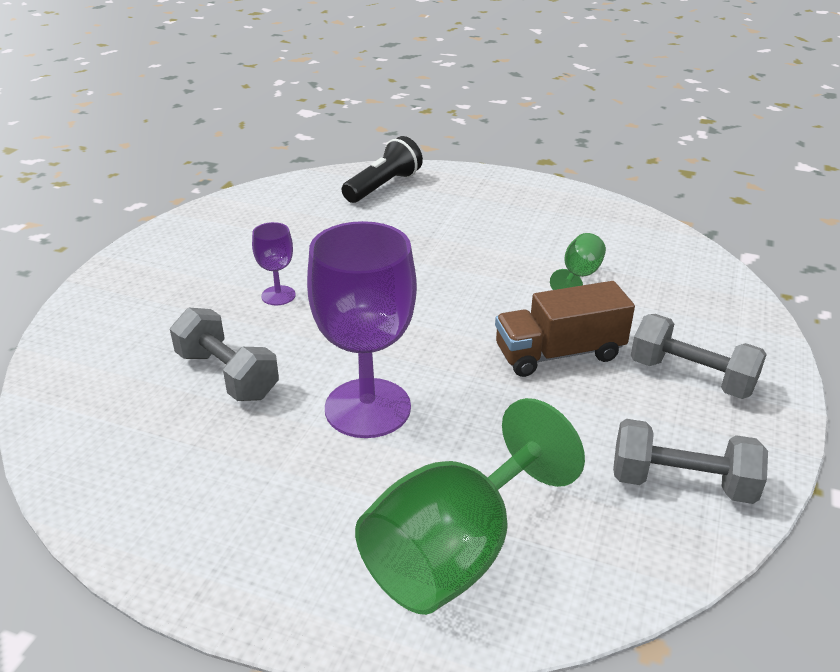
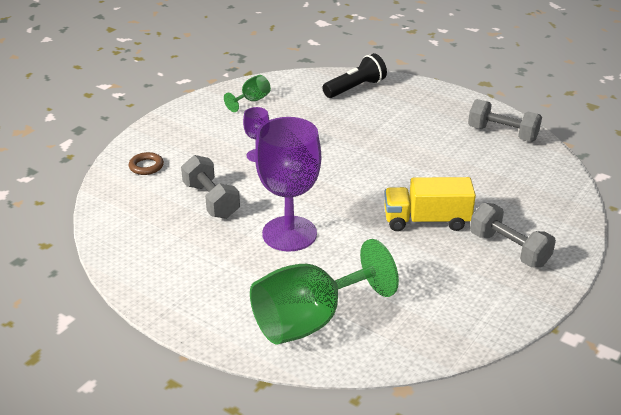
camera: 15 degrees right, 0 degrees up
(108, 337) = (146, 166): none -> brown ring
(559, 353) = (426, 220): brown truck -> yellow truck
(579, 276) = (466, 171): green goblet -> green goblet (251, 101)
(681, 483) = (466, 309): grey dumbbell -> grey dumbbell (502, 134)

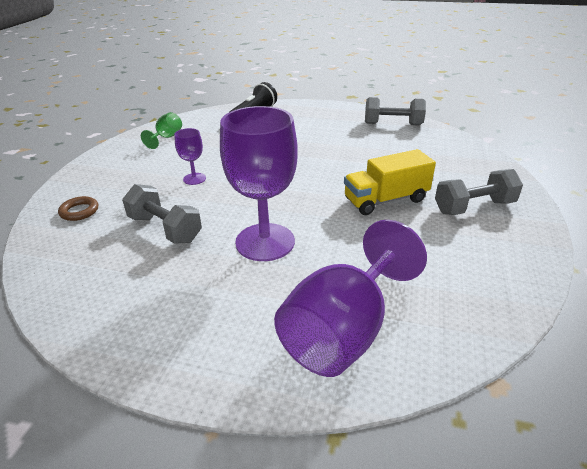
camera: 20 degrees left, 0 degrees up
(310, 320) = (343, 331): green goblet -> purple goblet
(508, 249) = (474, 207): grey dumbbell -> grey dumbbell turned 45 degrees counterclockwise

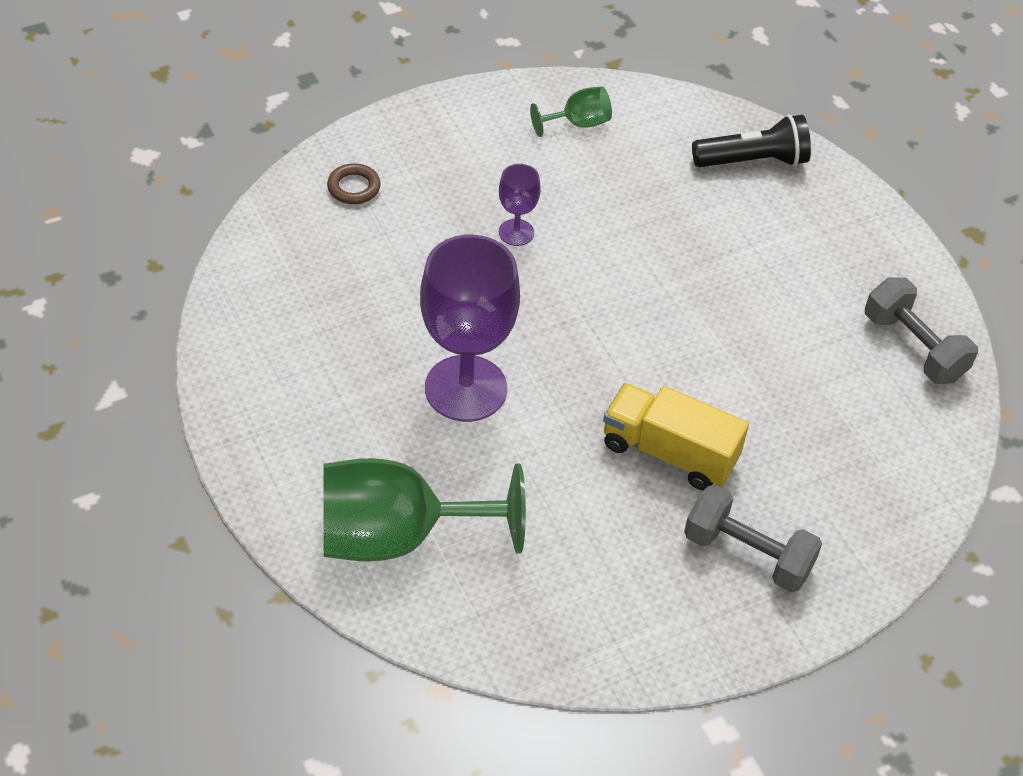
camera: 45 degrees right, 15 degrees up
(165, 229) = (401, 285): grey dumbbell -> none
(343, 331) = (397, 536): purple goblet -> green goblet

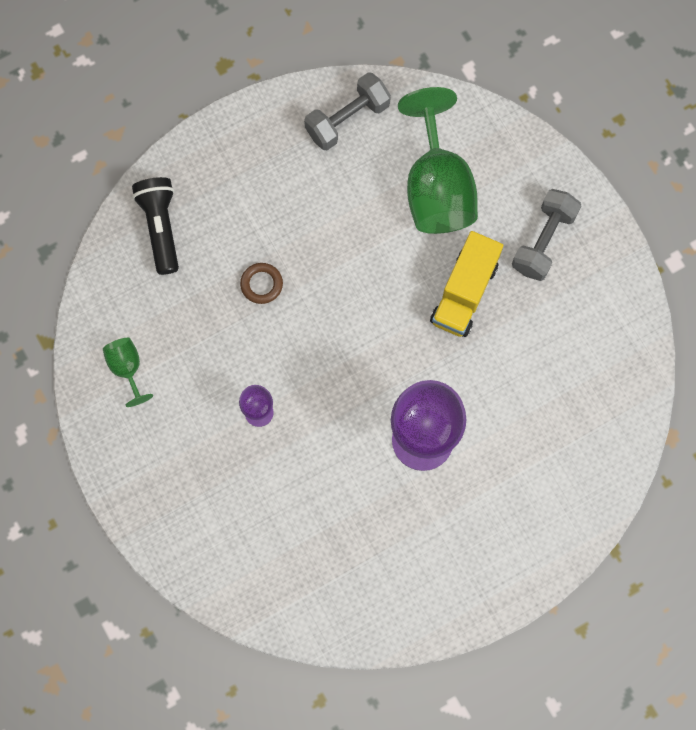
camera: 90 degrees left, 25 degrees up
(354, 187) = (220, 548): brown ring -> brown ring (261, 284)
(397, 536) = (559, 477): green goblet -> green goblet (437, 188)

